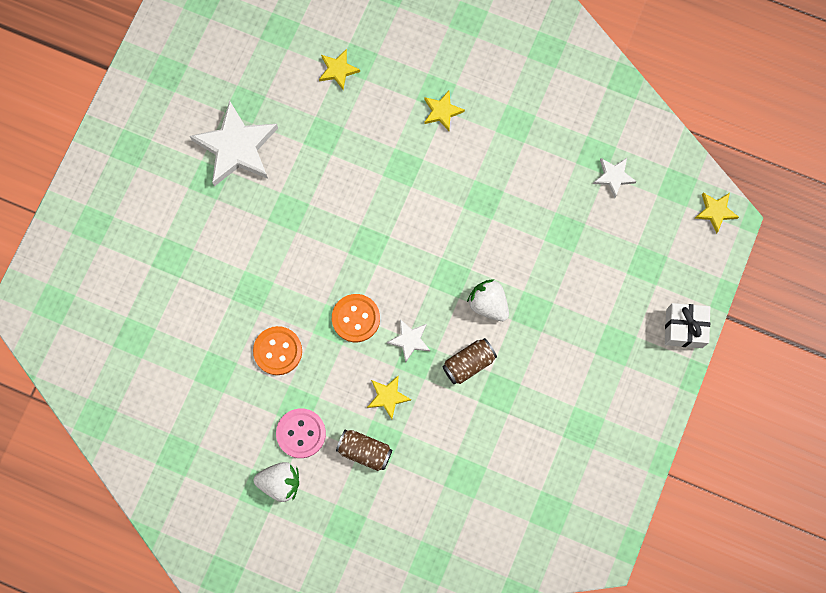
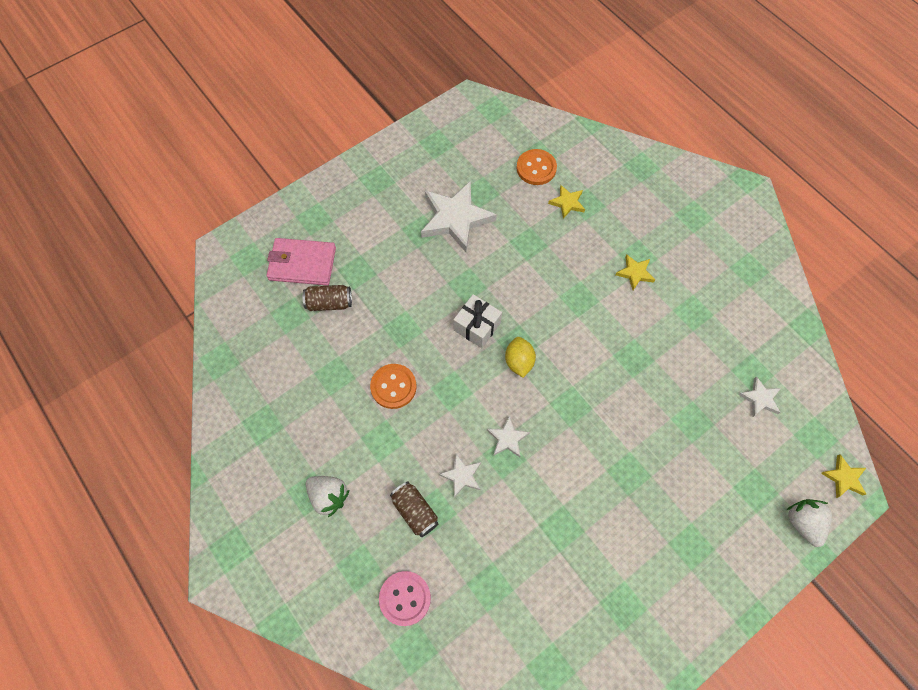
camera: 30 degrees right, 10 degrees down
(112, 279) = (302, 264): none -> pink wallet
(301, 433) = (371, 465): pink button -> pink button (405, 598)
(356, 318) = (472, 396): orange button -> orange button (536, 168)
(380, 262) = (519, 362): none -> yellow lemon
(388, 397) = (462, 476): yellow star -> white star
(468, 363) = (548, 487): brown can -> brown can (329, 303)
(488, 304) = (592, 446): white strawberry -> white strawberry (803, 522)
(684, 328) = (765, 567): white gift -> white gift (477, 326)

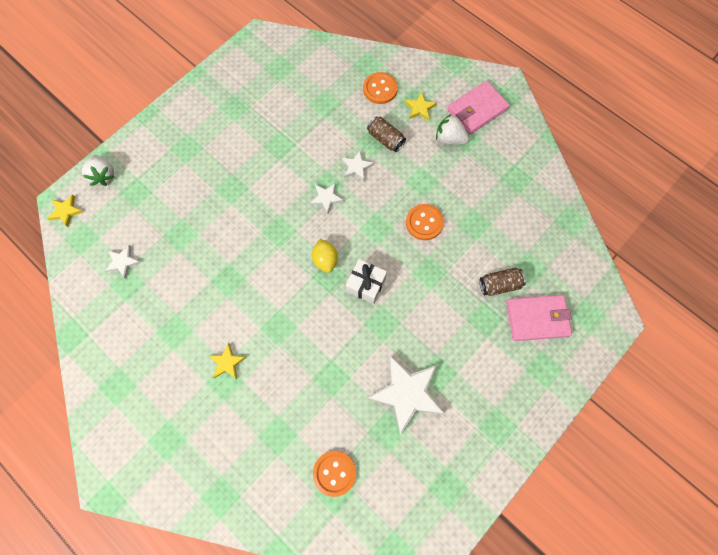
camera: 170 degrees right, 5 degrees up
(276, 536) = (477, 110): none -> pink wallet
(405, 598) = (380, 89): pink button -> orange button
(567, 203) = (297, 433): yellow star -> yellow star (419, 108)

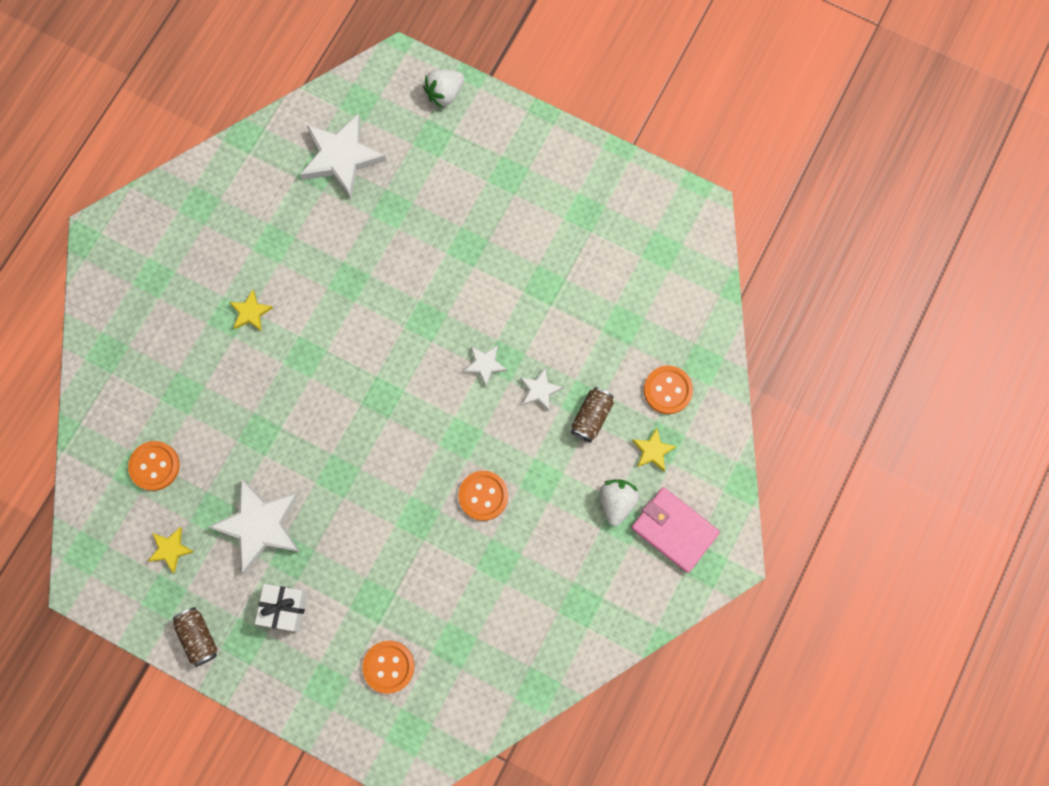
camera: 75 degrees right, 5 degrees up
(66, 211) = (388, 71): yellow star -> yellow star (171, 549)
(123, 262) = (341, 157): white star -> white star, size x2.05
(325, 260) = (402, 386): yellow lemon -> none
(366, 285) = (381, 444): white gift -> white gift (285, 608)
(499, 285) = (422, 610): brown can -> brown can (199, 636)
(537, 318) = (388, 666): pink wallet -> orange button

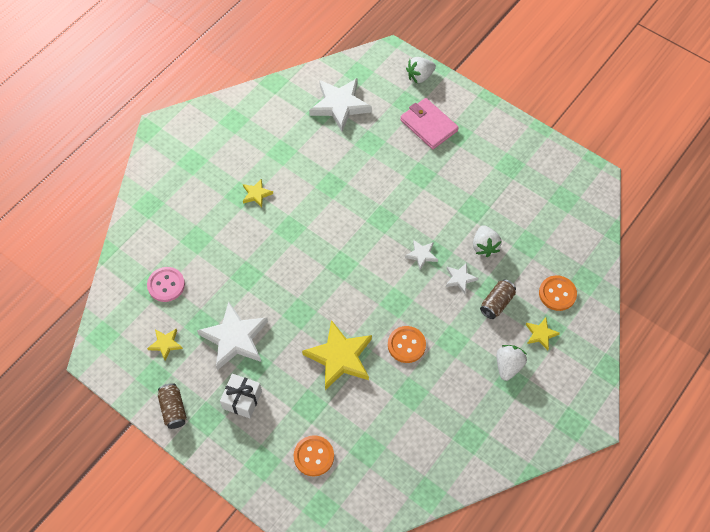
camera: 10 degrees right, 15 degrees down
(155, 466) = (166, 285): orange button -> pink button
(400, 528) = (339, 357): none -> yellow star
(565, 338) = (484, 246): none -> white strawberry
(674, 530) = (550, 393): pink wallet -> pink wallet (428, 125)

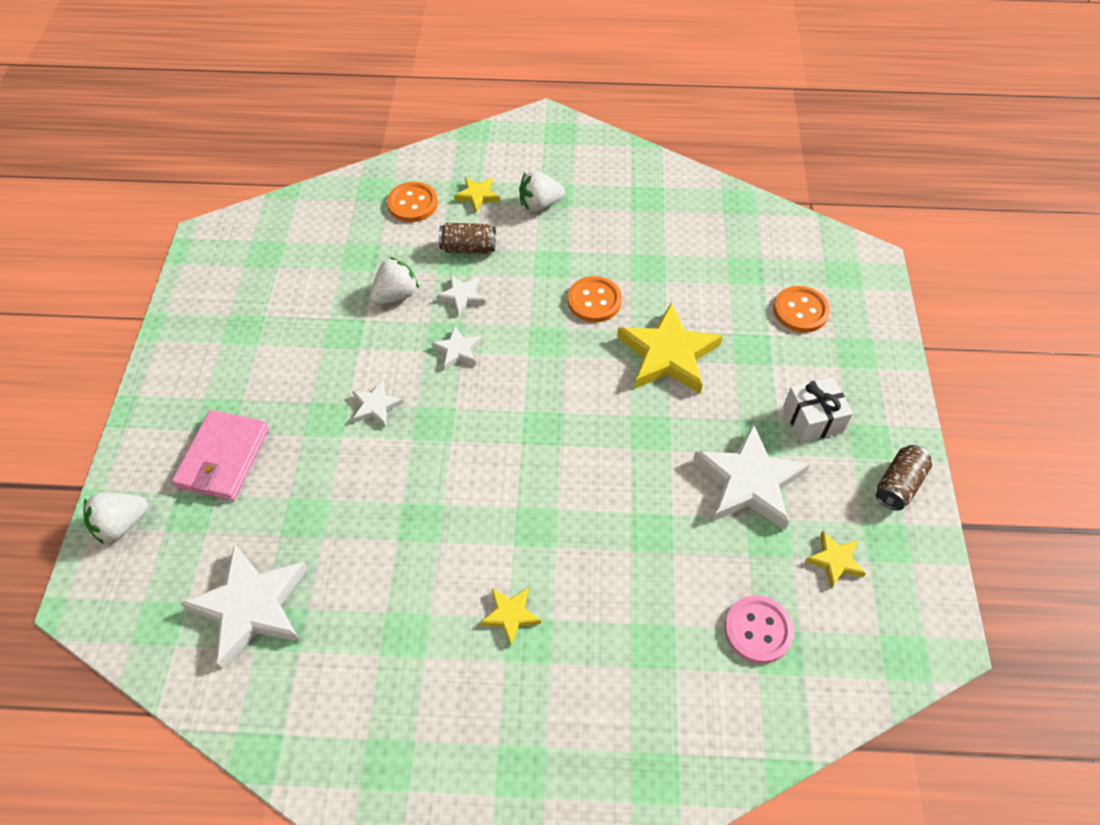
camera: 125 degrees left, 5 degrees down
(412, 200) = (376, 406): none -> white star
(420, 76) = (122, 524): white strawberry -> white strawberry turned 120 degrees clockwise

